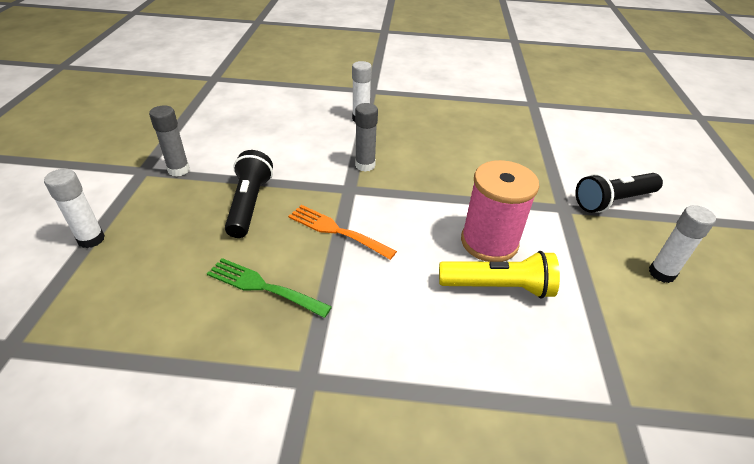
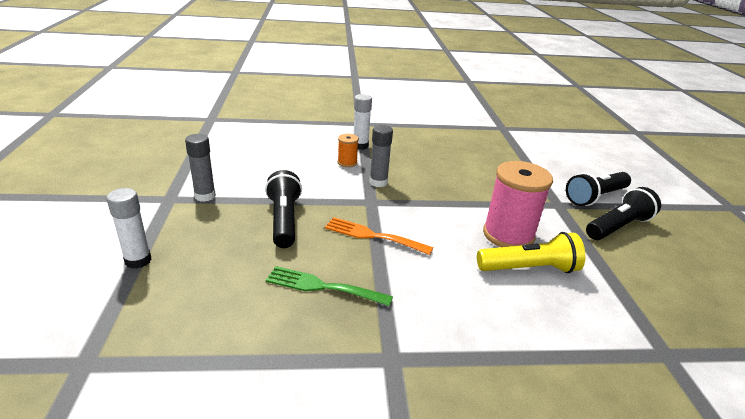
camera: 10 degrees left, 10 degrees down
(339, 139) = (347, 162): none -> orange spool
(626, 242) = (618, 227): none -> black flashlight
(661, 273) = (654, 247): white glue stick -> none

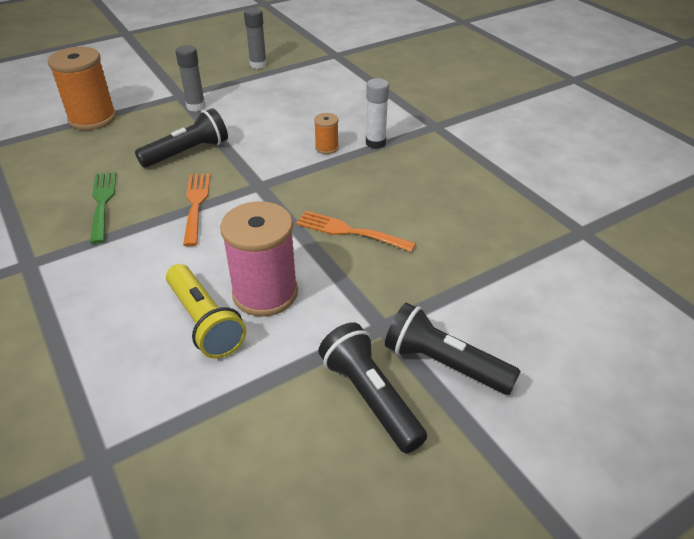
camera: 65 degrees right, 10 degrees up
(138, 260) = (92, 119): white glue stick -> orange spool
(378, 182) = (303, 178): grey glue stick -> grey glue stick (258, 65)
(458, 186) = (349, 231): none -> orange fork
(618, 227) = (370, 397): black flashlight -> black flashlight turned 150 degrees counterclockwise

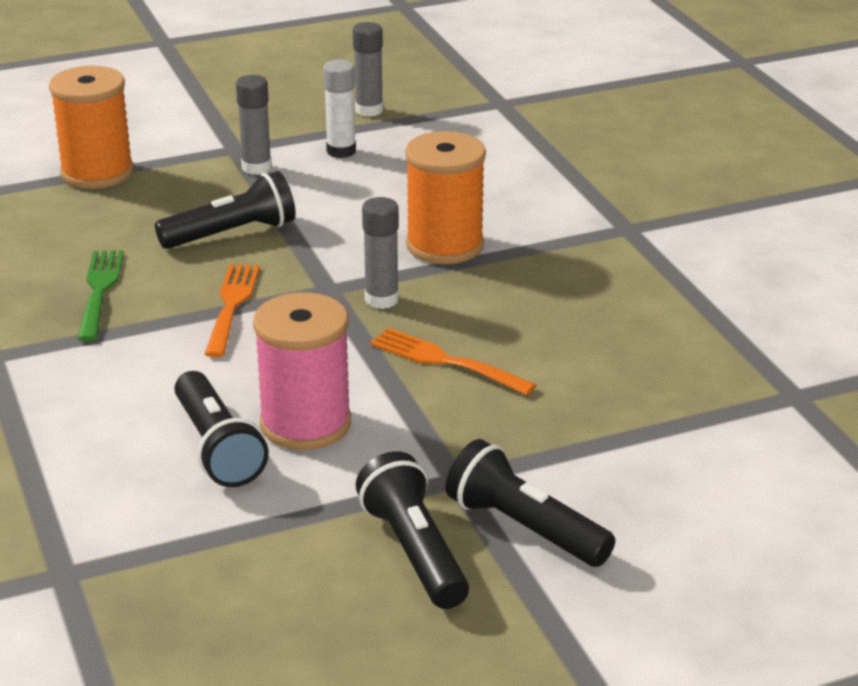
camera: 10 degrees right, 10 degrees down
(204, 322) = (217, 448): yellow flashlight -> black flashlight
(296, 190) = (381, 300): none -> grey glue stick
(327, 148) = (445, 245): orange spool -> orange spool, size x2.10
(375, 143) = (523, 245): white glue stick -> white glue stick (341, 151)

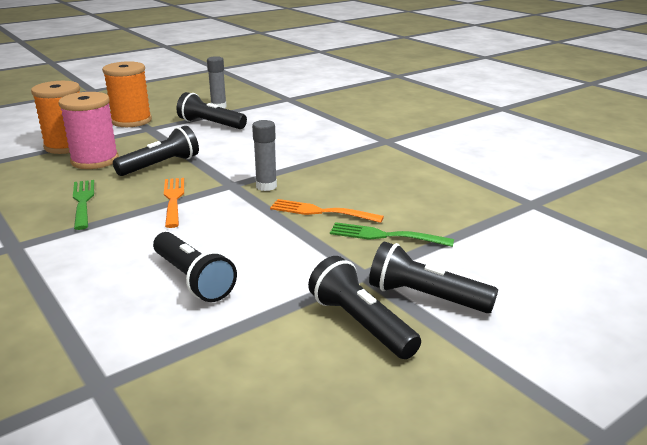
camera: 15 degrees left, 5 degrees down
(256, 168) = (164, 135): grey glue stick -> none
(305, 424) = (248, 257): pink spool -> pink spool (95, 160)
(341, 151) = (211, 124): white glue stick -> black flashlight
(445, 245) = (290, 158): orange spool -> orange spool (131, 121)
(522, 419) = (385, 236): none -> green fork

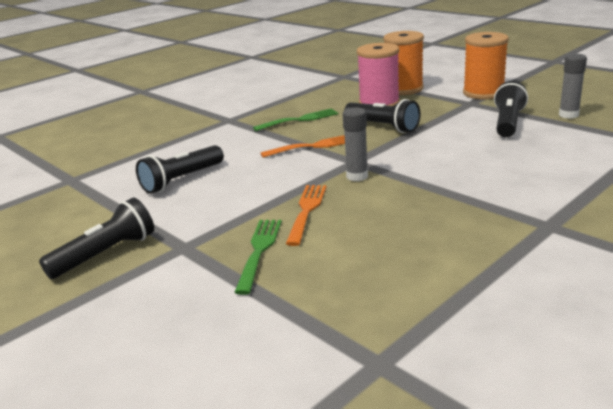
camera: 85 degrees right, 0 degrees up
(425, 297) = (139, 283): black flashlight -> none

